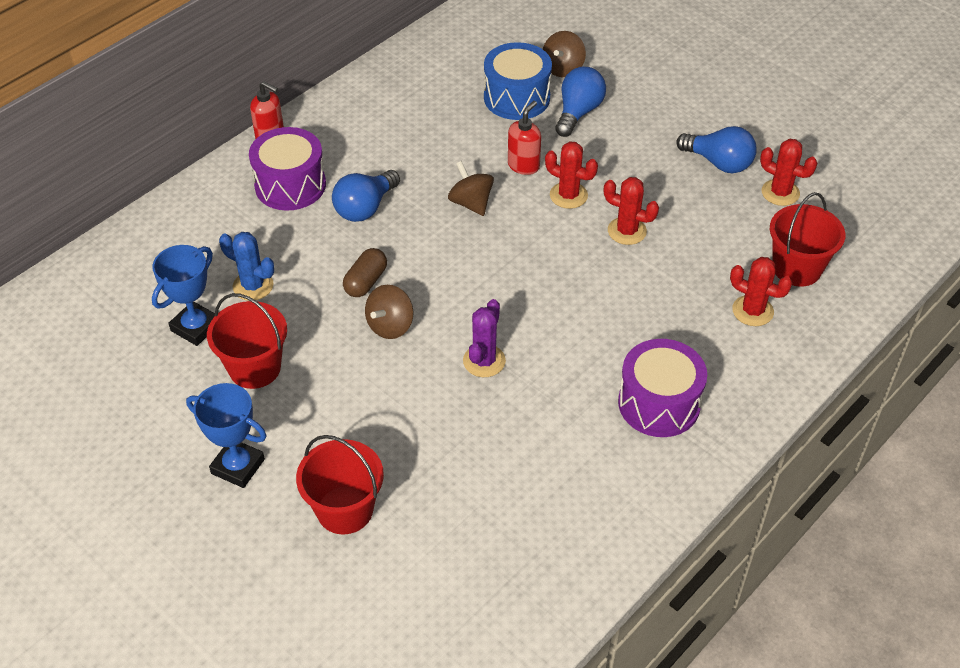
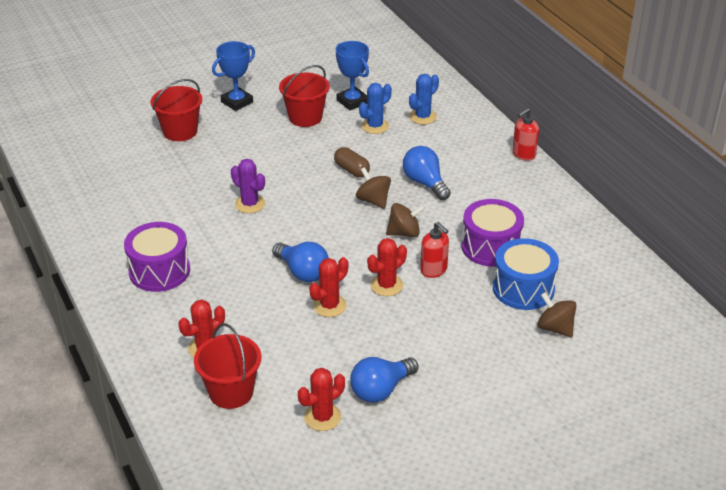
camera: 110 degrees right, 10 degrees down
(213, 244) = (422, 117): none -> blue cactus
(290, 185) = (466, 155): purple drum -> purple drum (491, 247)
(390, 326) = (306, 172): brown spinning top -> brown spinning top (373, 200)
(578, 112) = (488, 320): blue light bulb -> blue light bulb (302, 272)

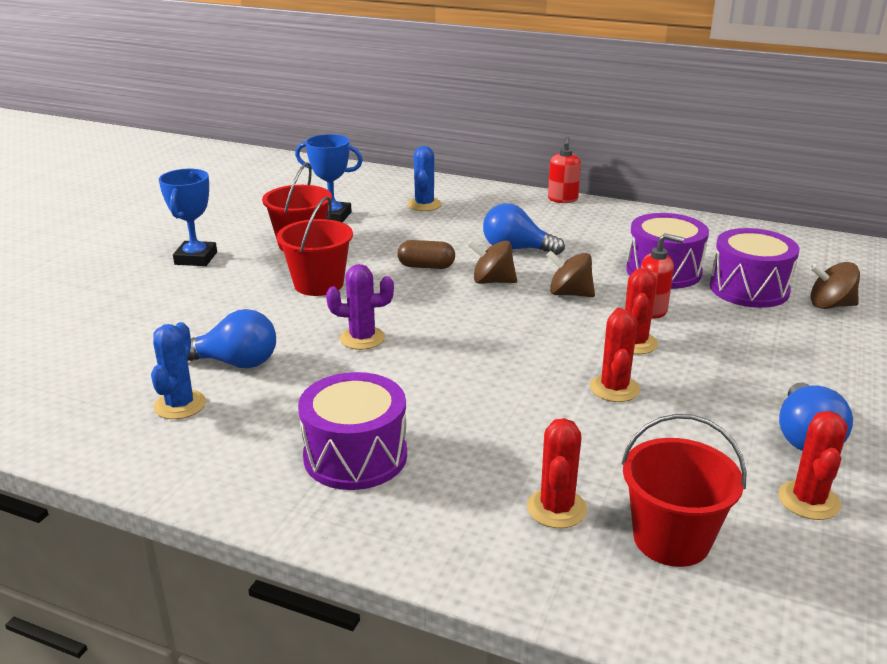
camera: 40 degrees left, 10 degrees down
(180, 131) = (159, 307): red bucket -> red bucket (318, 284)
(302, 272) = (531, 372): blue light bulb -> blue light bulb (235, 363)
(375, 126) = (389, 226): blue cactus -> blue cactus (180, 405)
(404, 233) = (569, 294): brown spinning top -> brown spinning top turned 105 degrees counterclockwise
(523, 288) = (749, 289): blue drum -> purple drum

